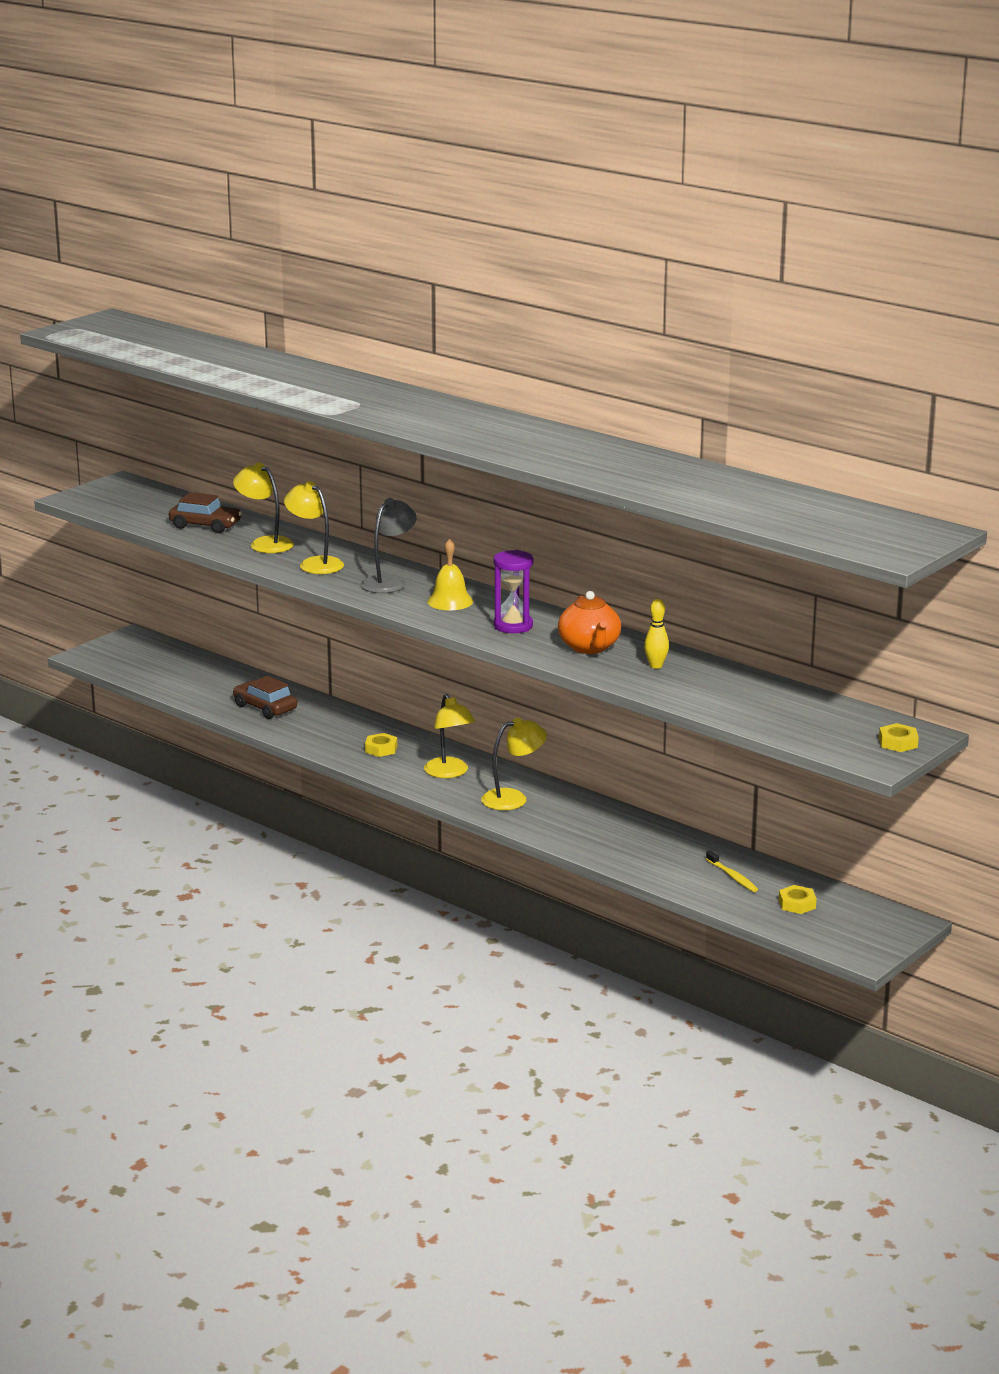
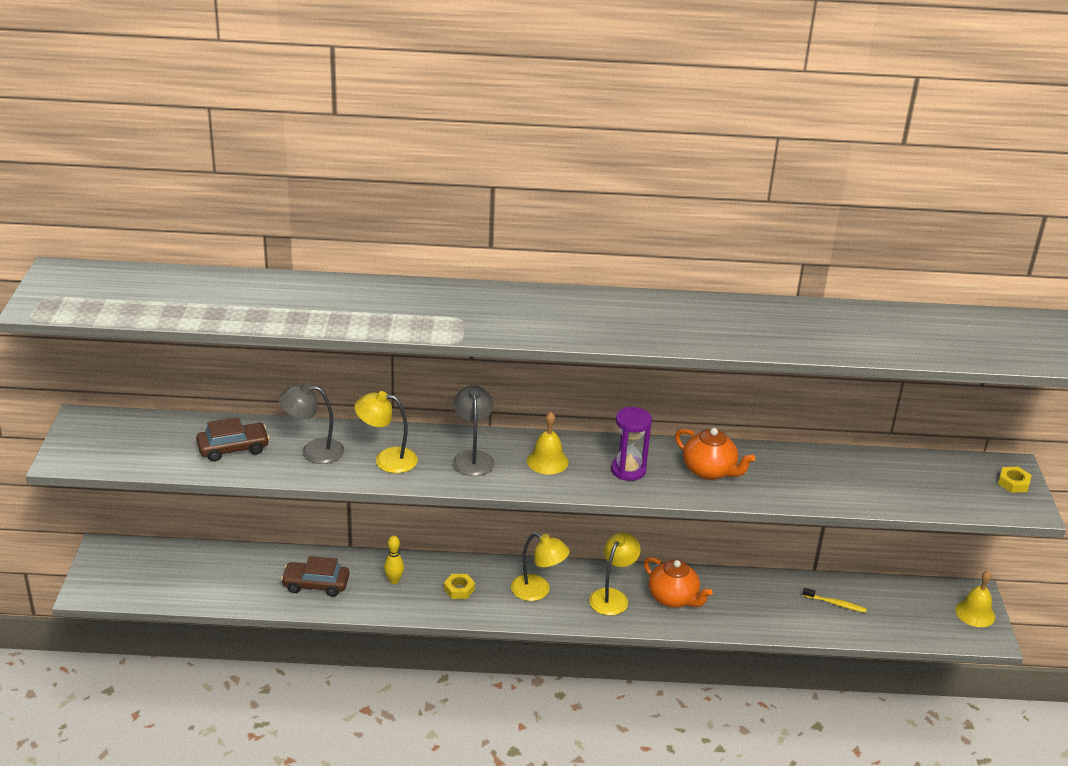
camera: 40 degrees left, 10 degrees up
(265, 543) = (313, 451): yellow lamp -> grey lamp
(570, 819) = (673, 598): none -> orange teapot
(656, 666) = (777, 471): yellow bowling pin -> yellow bowling pin (394, 580)
(797, 904) = (900, 610): yellow nut -> none
(879, 934) = (975, 613): none -> yellow bell

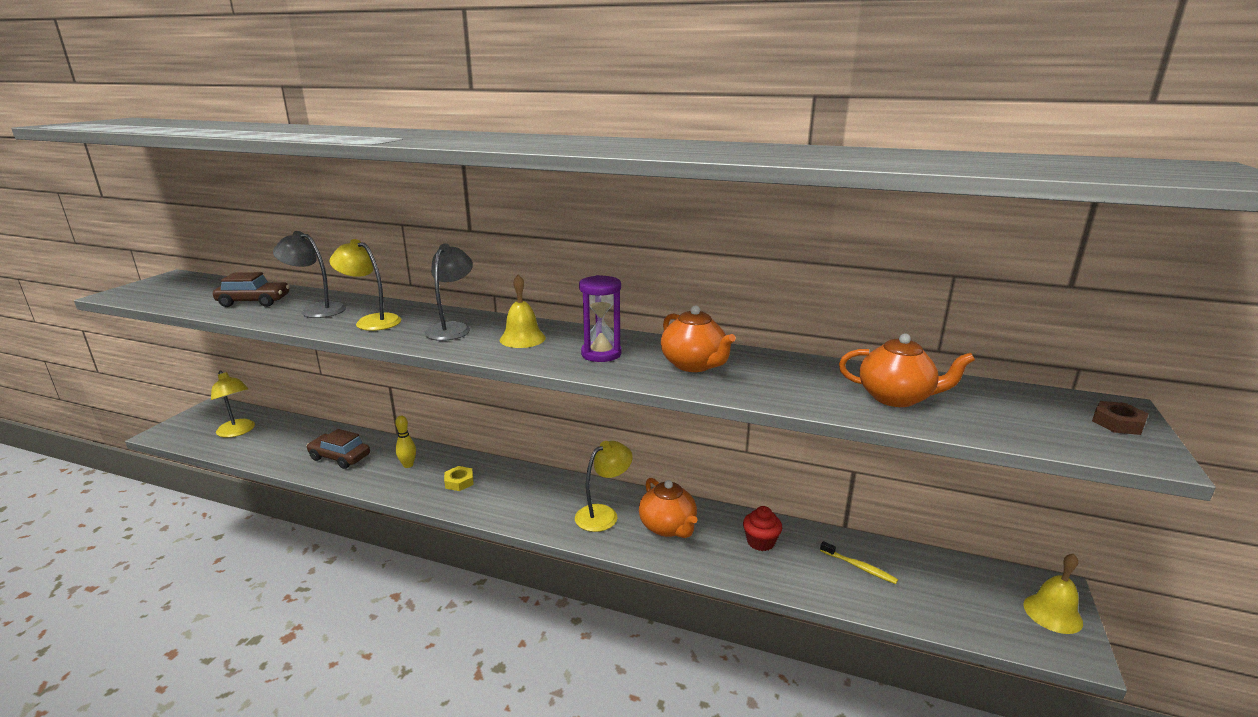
camera: 20 degrees right, 10 degrees down
(538, 591) = (532, 496): yellow lamp -> yellow lamp (238, 432)
(753, 597) = (760, 542): none -> red cupcake
(869, 483) = (896, 398): none -> orange teapot
(1013, 483) = (1118, 423): yellow nut -> brown nut

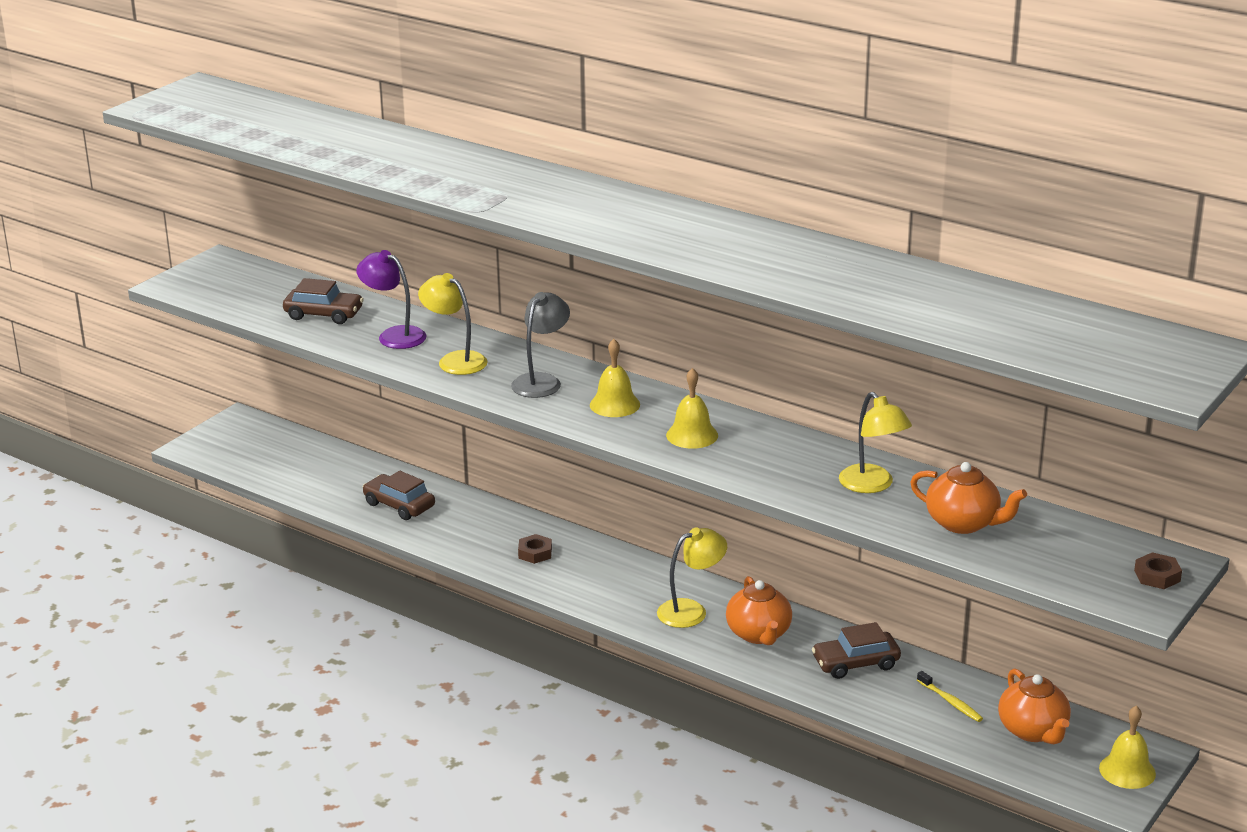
camera: 15 degrees right, 5 degrees up
(238, 432) = (277, 457): yellow lamp -> yellow lamp (872, 485)
(316, 310) = (394, 335): grey lamp -> purple lamp
(408, 465) = (478, 525): yellow bowling pin -> none
(459, 482) = (535, 553): yellow nut -> brown nut
(601, 354) = (692, 435): purple hourglass -> yellow bell
(694, 365) = (783, 461): orange teapot -> orange teapot (1033, 731)
(760, 542) = (856, 663): red cupcake -> brown car

